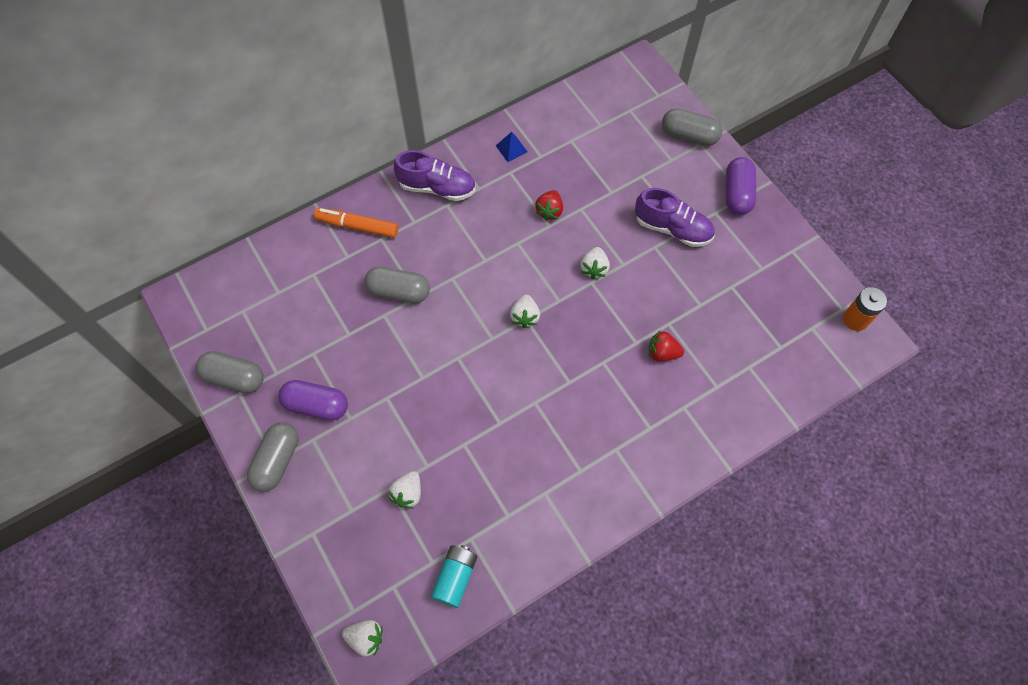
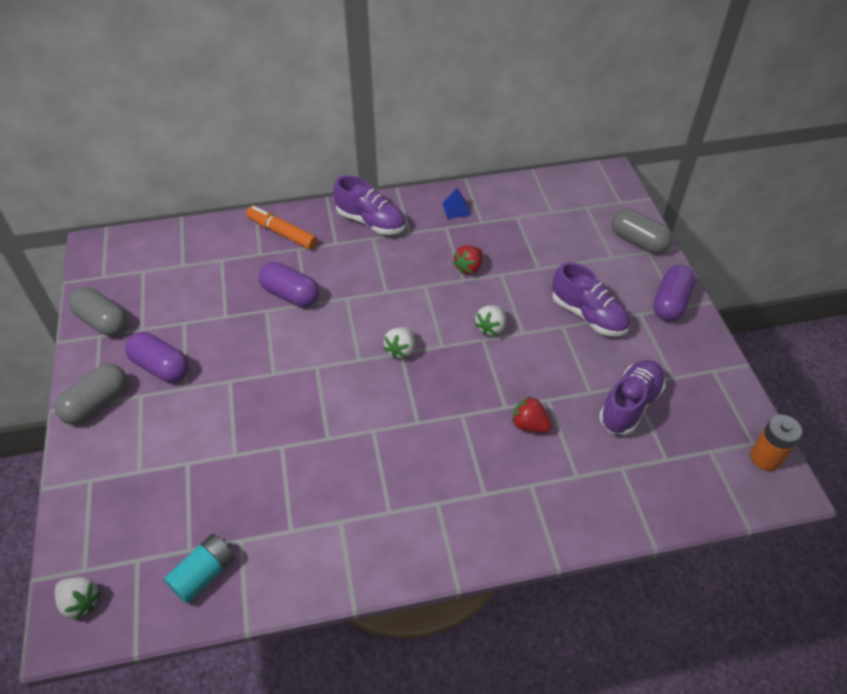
camera: 20 degrees right, 15 degrees down
(399, 291) = (290, 294): grey capsule -> purple capsule
(408, 493) = (201, 474): white strawberry -> none
(736, 306) = (630, 405): none -> purple shoe

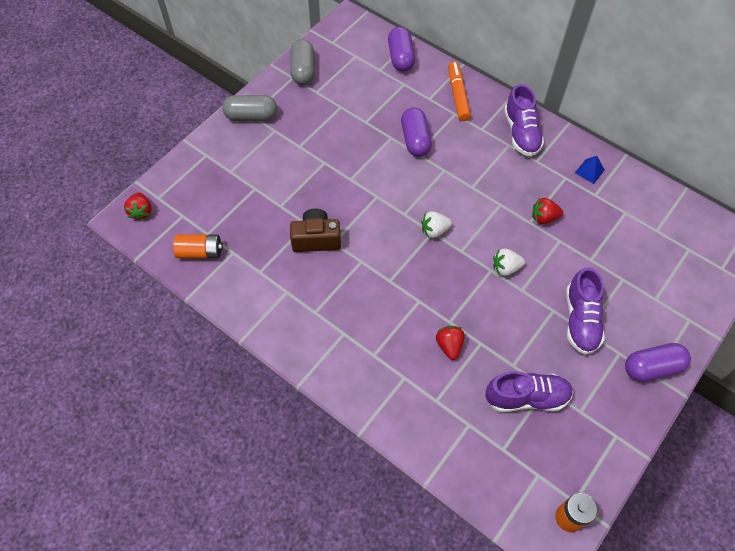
camera: 50 degrees right, 10 degrees up
(80, 602) = (141, 212): white strawberry -> red strawberry
(161, 367) = (301, 123): purple capsule -> purple capsule (401, 57)
(204, 574) = (200, 252): turquoise battery -> orange battery
(308, 450) = (316, 239): none -> brown camera
(638, 241) = (692, 307): grey capsule -> none

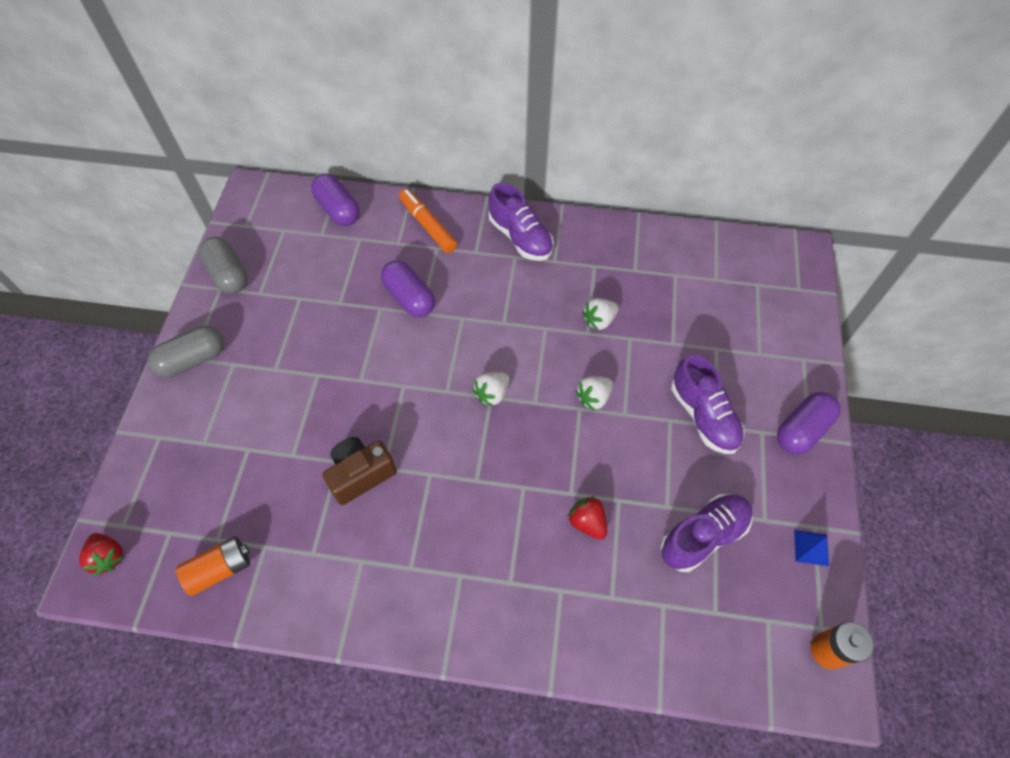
camera: 30 degrees left, 0 degrees up
(544, 217) = (599, 320): red strawberry -> white strawberry
(589, 171) = (614, 247): blue pyramid -> blue pyramid (811, 547)

